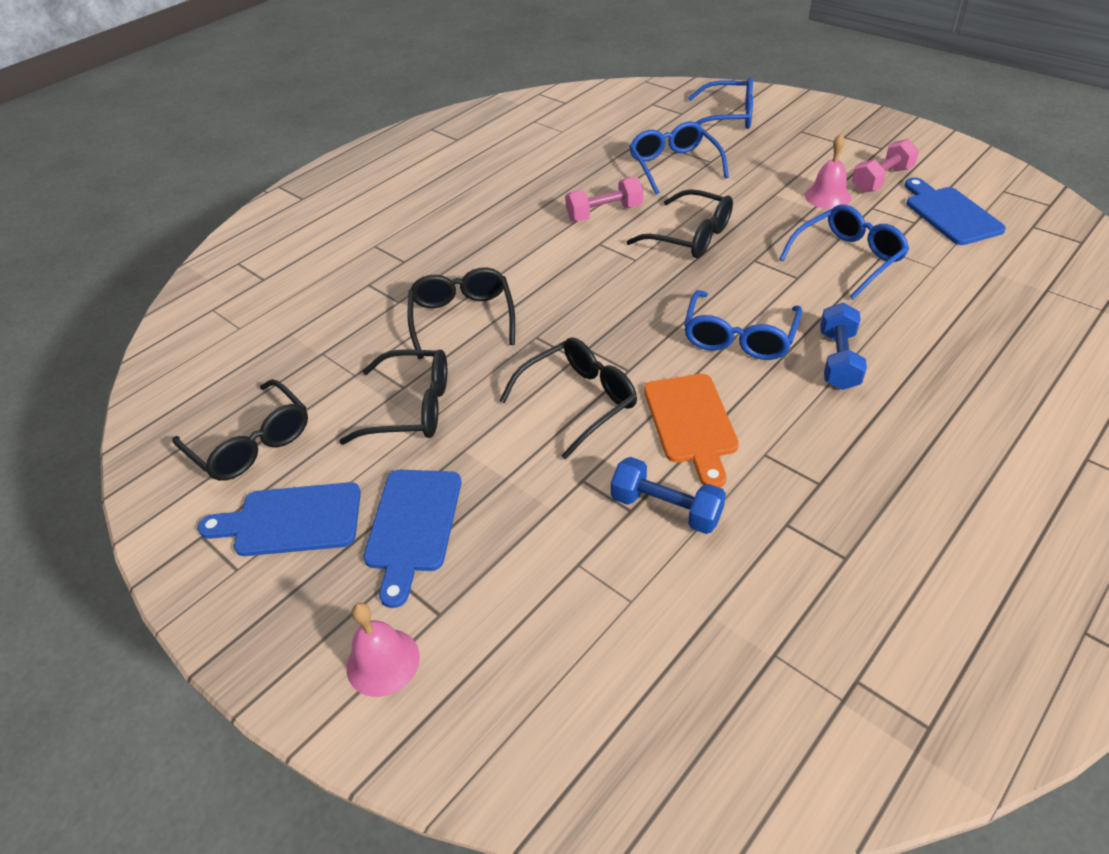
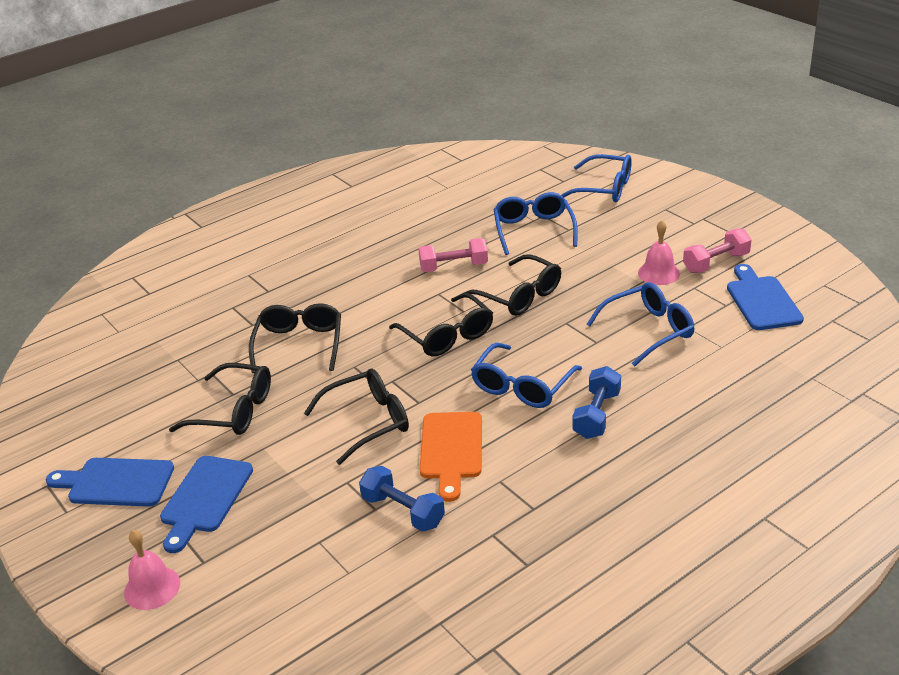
camera: 10 degrees right, 10 degrees down
(252, 443) = (103, 422): black glasses -> black glasses (447, 336)

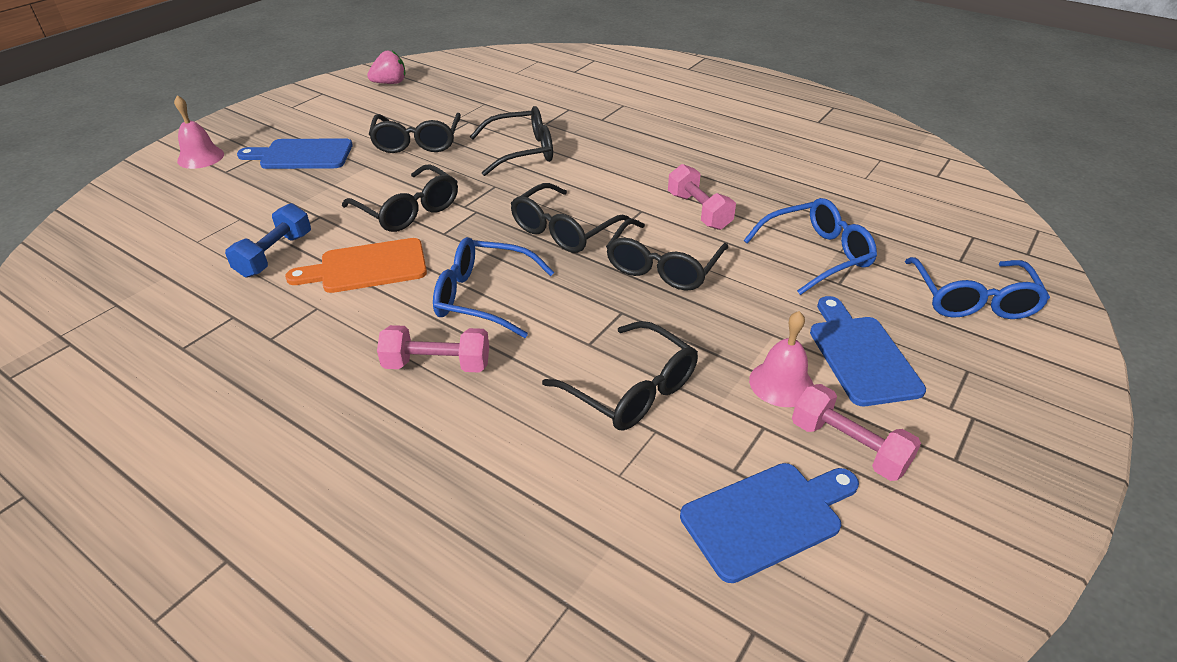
camera: 70 degrees right, 5 degrees up
(66, 426) = (390, 83): none -> pink strawberry
(116, 482) = (323, 116): blue cutting board -> blue cutting board (861, 355)
(596, 415) = (437, 364): blue dumbbell -> pink dumbbell
(649, 330) = (632, 390): blue glasses -> black glasses

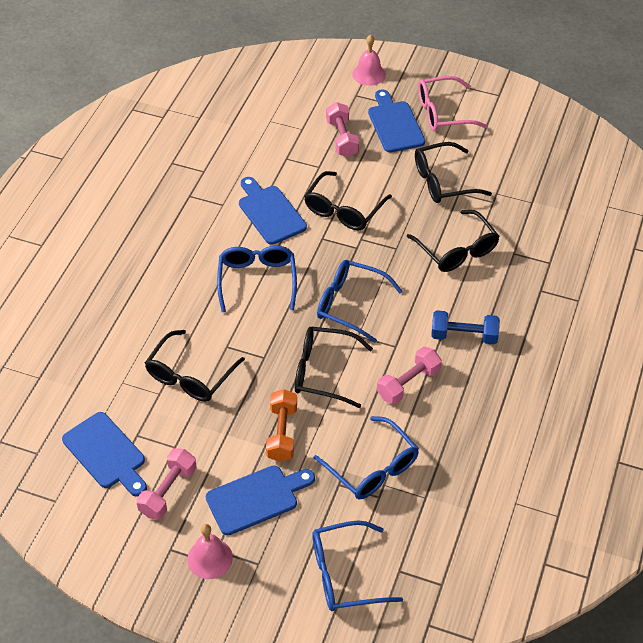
camera: 75 degrees right, 10 degrees up
(275, 255) = (268, 163): blue dumbbell -> blue dumbbell (464, 336)
(315, 125) = (443, 113): none -> pink glasses
(367, 267) = (270, 212): orange cutting board -> blue cutting board
(390, 83) = (539, 129): pink strawberry -> none
(437, 364) = (187, 278): pink dumbbell -> pink dumbbell (342, 138)
(564, 230) = (350, 304): black glasses -> blue glasses
(755, 316) = (282, 433): none -> orange dumbbell
(781, 383) = (216, 453): pink bell -> pink bell (210, 558)

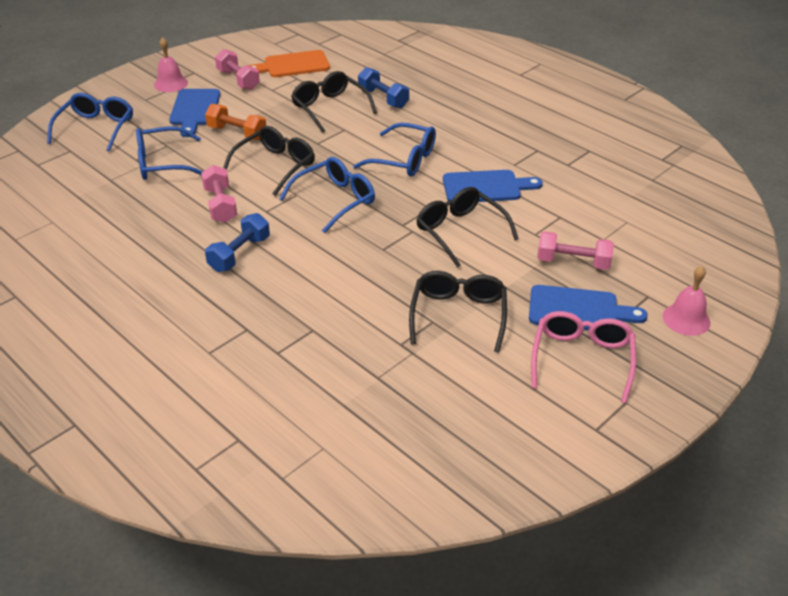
camera: 115 degrees right, 10 degrees down
(106, 453) = (293, 65): blue cutting board -> orange cutting board
(147, 338) = (383, 98): none -> blue dumbbell
(457, 250) = (349, 289): black glasses -> none

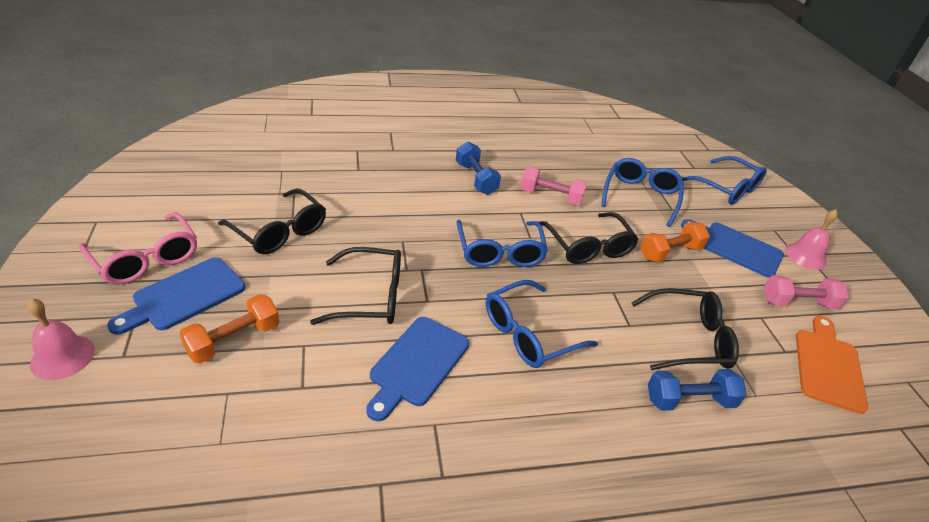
camera: 120 degrees right, 0 degrees up
(573, 262) = (234, 340): pink dumbbell -> orange dumbbell

